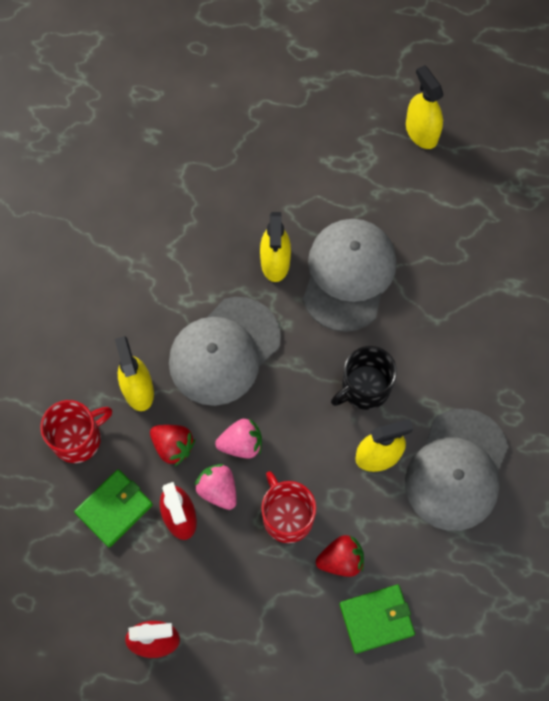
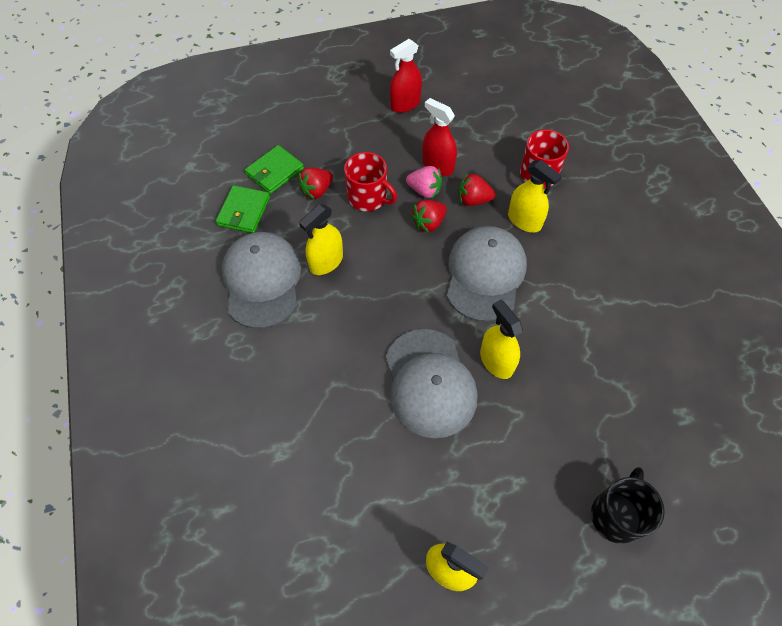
camera: 150 degrees right, 10 degrees down
(114, 509) = (482, 151): green wallet -> green wallet (244, 211)
(241, 444) = (428, 223): pink strawberry -> red strawberry
(364, 388) = (363, 302): black mug -> black mug (616, 515)

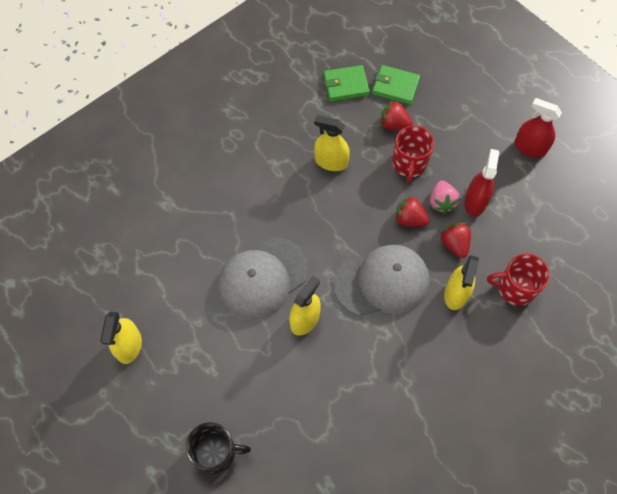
camera: 65 degrees right, 5 degrees up
(262, 281) = (291, 127): grey cap -> none

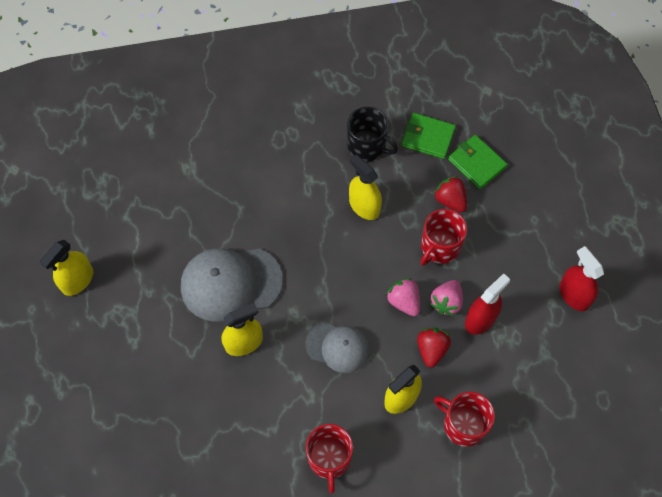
camera: 30 degrees right, 0 degrees up
(216, 452) = (92, 416): black mug -> black mug (367, 146)
(382, 282) = (337, 347): grey cap -> grey cap, size x0.62
(409, 219) = (404, 301): red strawberry -> pink strawberry
(432, 373) = (329, 458): none -> red mug

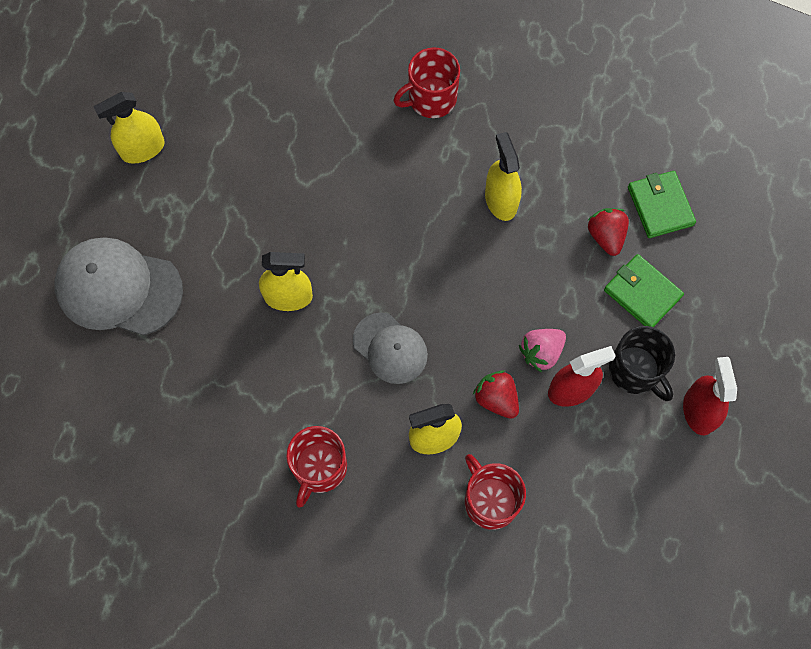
camera: 25 degrees right, 5 degrees up
(231, 283) = (306, 224): grey cap -> grey cap (118, 288)
(367, 146) = (539, 132): black mug -> black mug (635, 371)
(404, 301) = (492, 330): pink strawberry -> none
(428, 137) = (616, 151): green wallet -> green wallet (642, 293)
(431, 349) = (496, 399): red strawberry -> red strawberry turned 75 degrees counterclockwise
(439, 247) = (565, 285): red mug -> red mug (431, 99)

